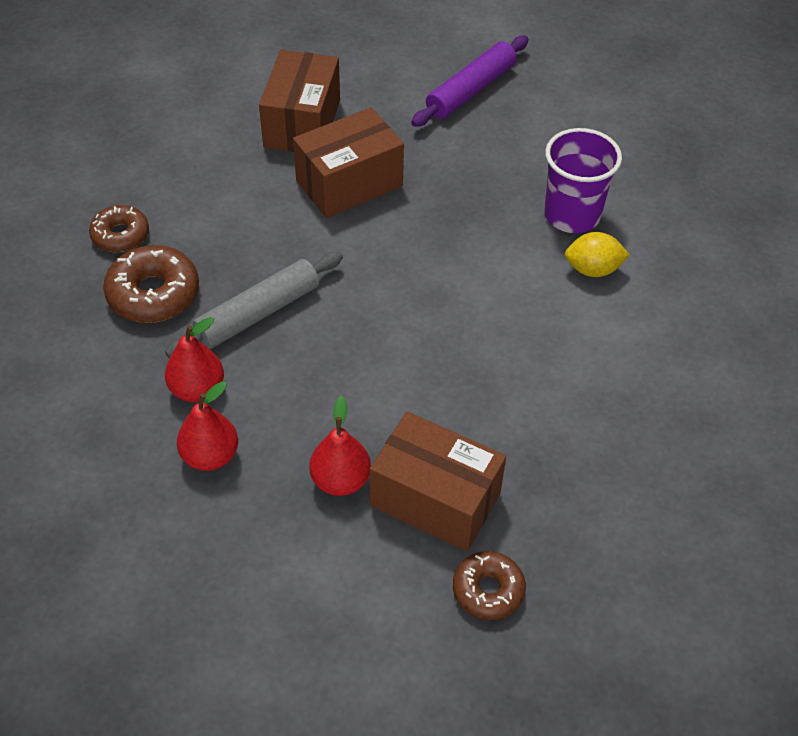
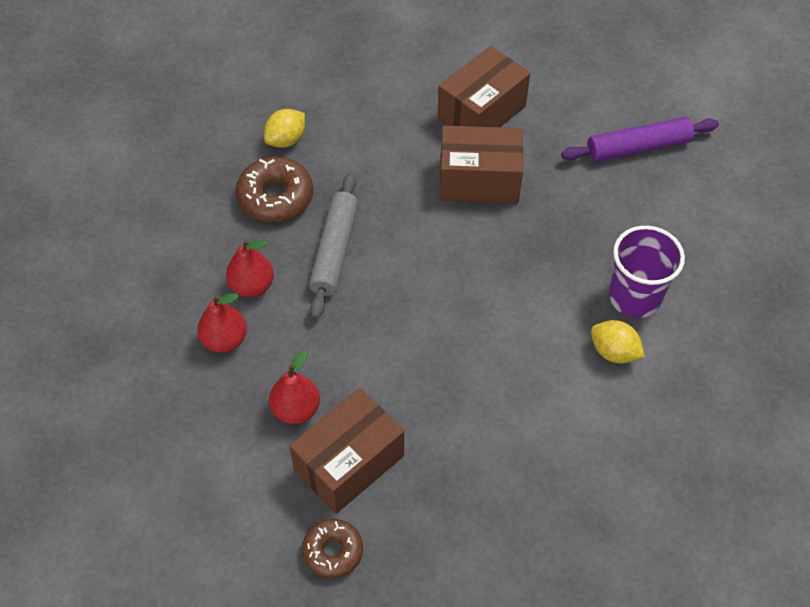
camera: 35 degrees right, 5 degrees up
(120, 235) = (286, 140): brown donut -> yellow lemon
(258, 313) = (334, 251): grey rolling pin -> grey rolling pin turned 75 degrees counterclockwise
(435, 499) = (349, 462): brown box -> brown box turned 75 degrees clockwise

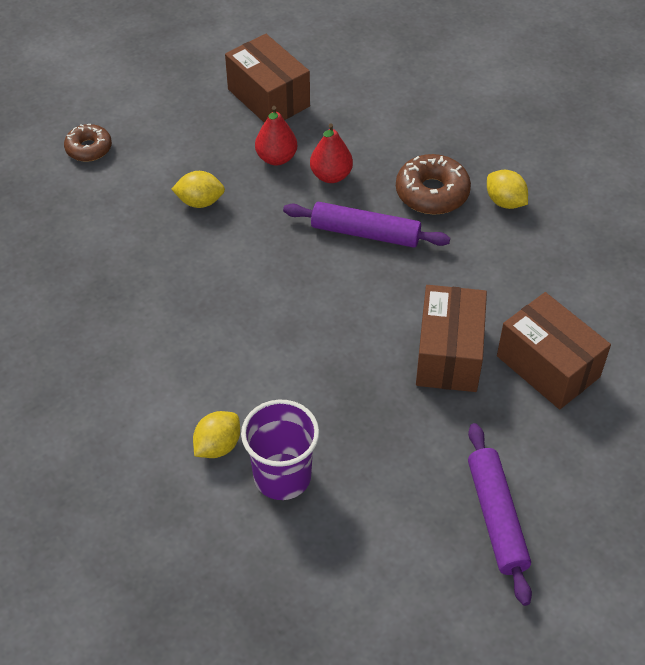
camera: 95 degrees right, 5 degrees down
(296, 409) = (200, 202): red pear -> yellow lemon
(333, 551) = (66, 220): brown donut -> brown donut (89, 148)
(334, 251) = (365, 233): grey rolling pin -> purple rolling pin
(349, 462) = (142, 234): brown box -> brown box (268, 98)

